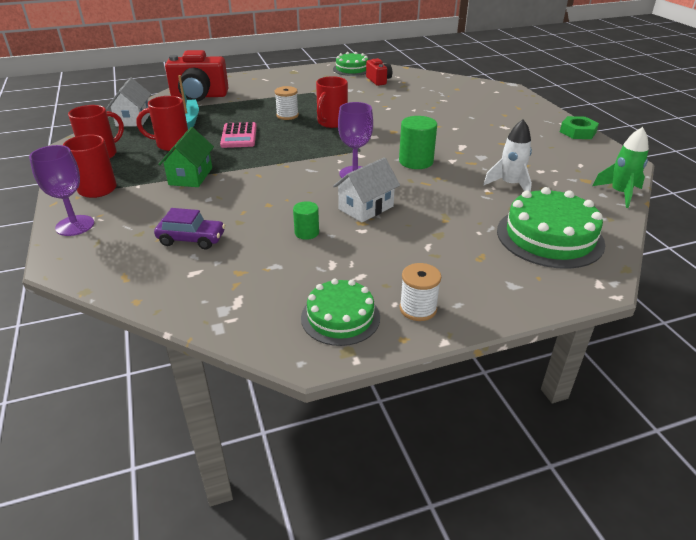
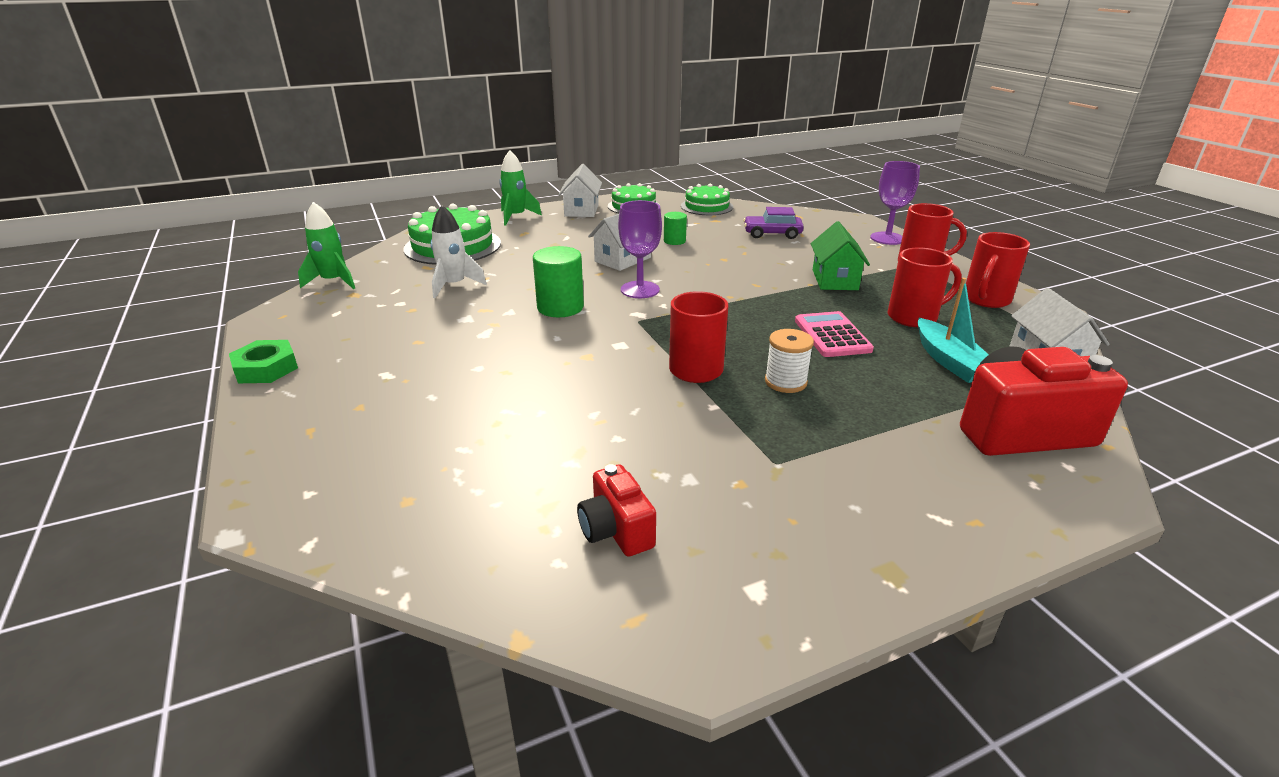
camera: 175 degrees right, 5 degrees down
(352, 69) = (710, 606): green cake -> green cake (707, 206)
(418, 309) = (581, 210): white spool -> white house
(506, 295) = (516, 217): none -> green rocket

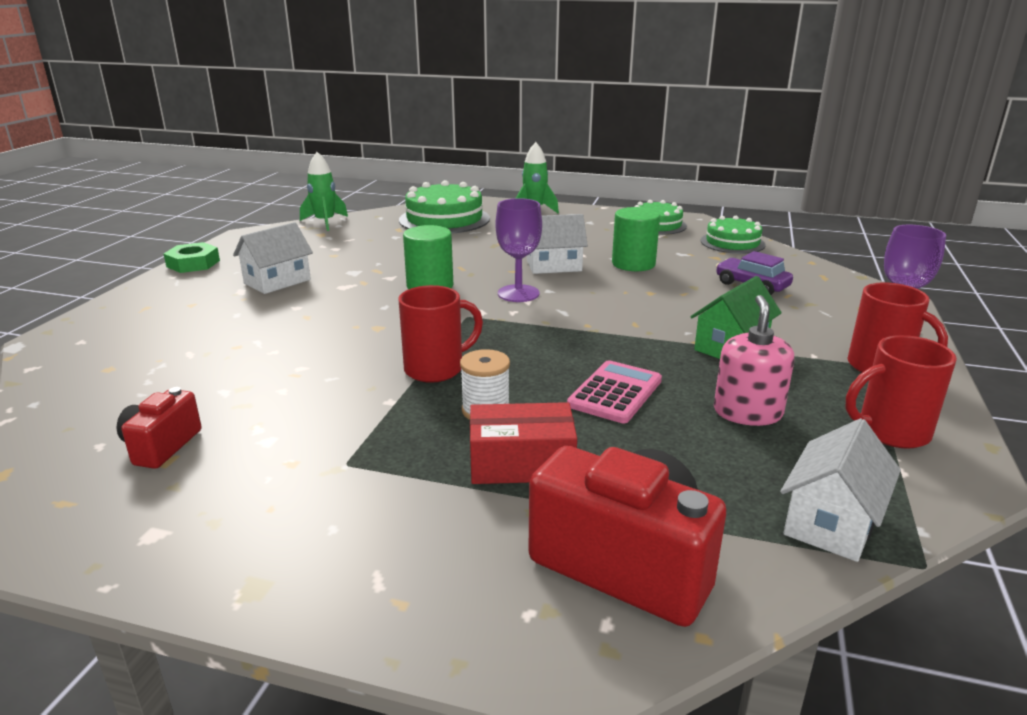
camera: 40 degrees right, 5 degrees down
(454, 285) = (390, 247): white rocket -> none
(581, 210) = (600, 217): white house -> white house (277, 281)
(674, 241) = (633, 264): green cylinder -> green cylinder, size x1.71
(870, 404) = (521, 463): none -> red box
(914, 317) = (747, 412): red mug -> pink soap dispenser
(950, 361) = (695, 468): turquoise boat -> none

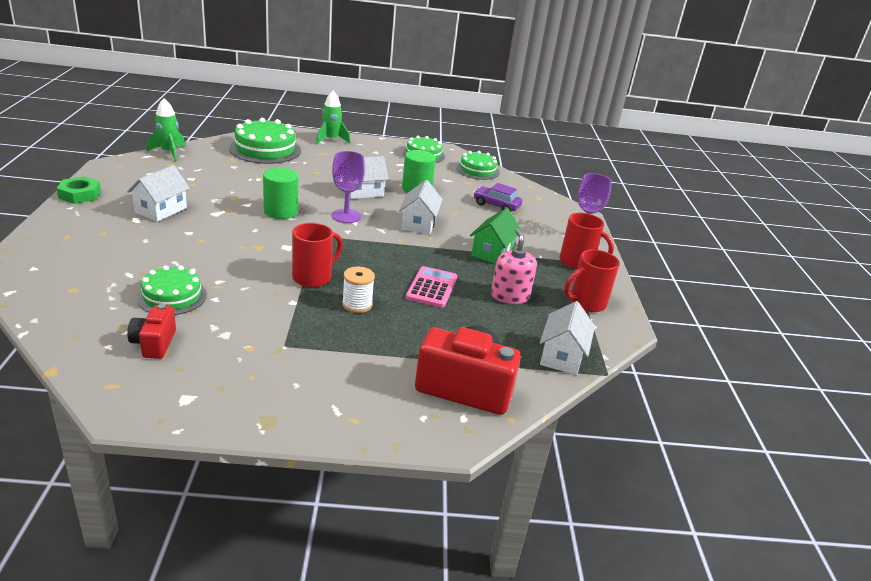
camera: 20 degrees left, 5 degrees up
(226, 384) = (172, 296): none -> green cake
(521, 463) = (391, 336): red box -> none
(623, 305) = (419, 224): none -> white house

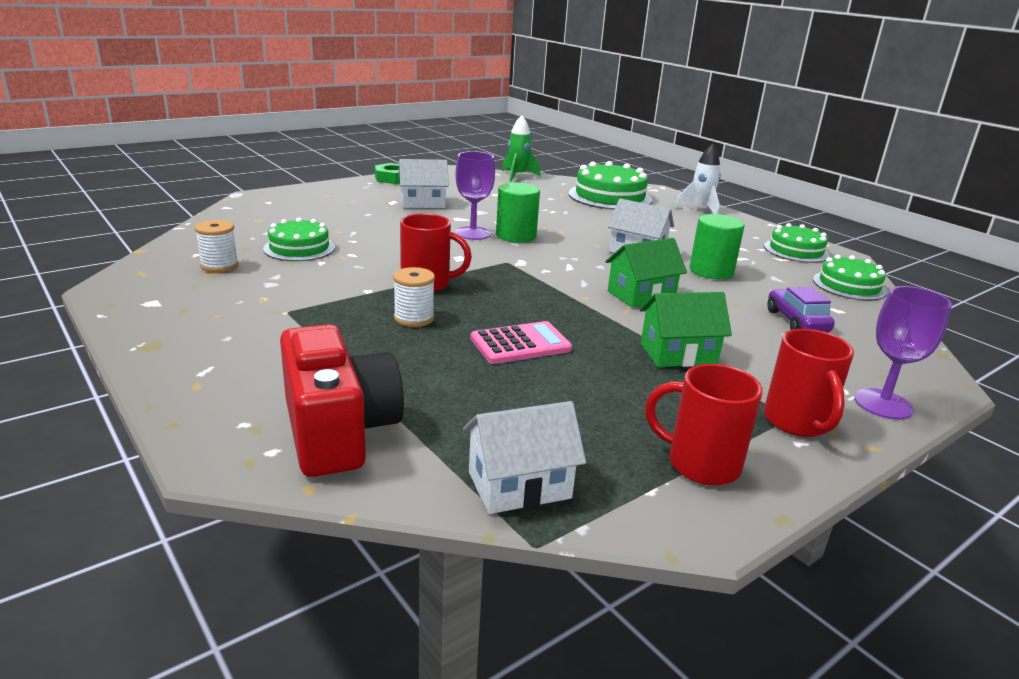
camera: 55 degrees right, 5 degrees down
(154, 343) = (219, 266): red camera -> white spool
(331, 140) = (700, 209): green rocket -> white rocket
(346, 216) = (572, 260): purple goblet -> purple goblet (473, 233)
(419, 224) = (641, 295): white house -> green house
(510, 296) = (598, 397): pink soap dispenser -> none

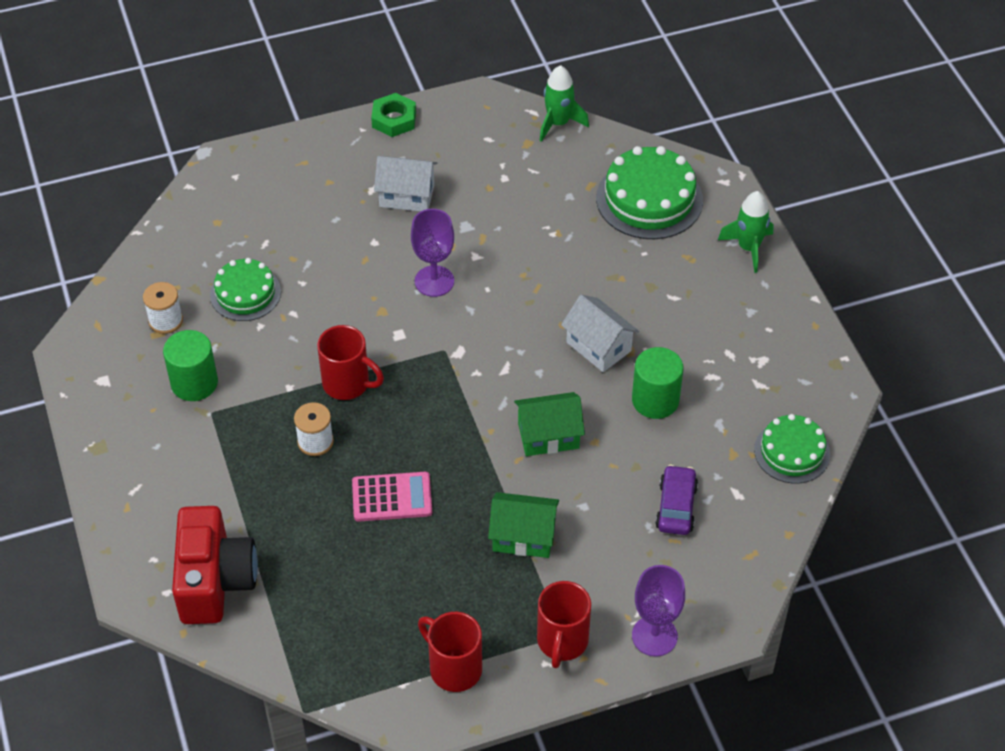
camera: 20 degrees right, 25 degrees up
(516, 236) = (480, 293): green cylinder -> green cylinder (194, 383)
(519, 485) = (317, 660): white house -> none
(700, 209) = (748, 248): white rocket -> green rocket
(796, 251) = (793, 369): green cake -> none

